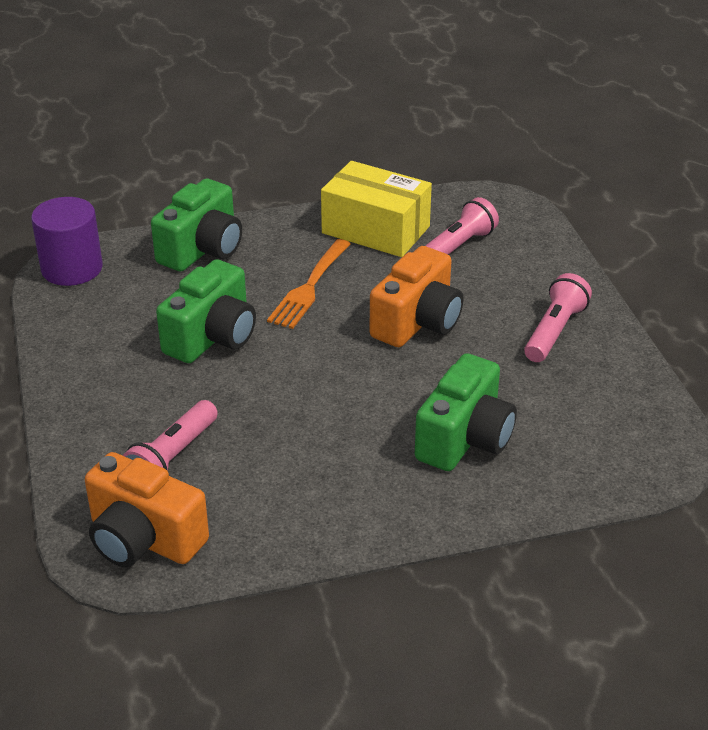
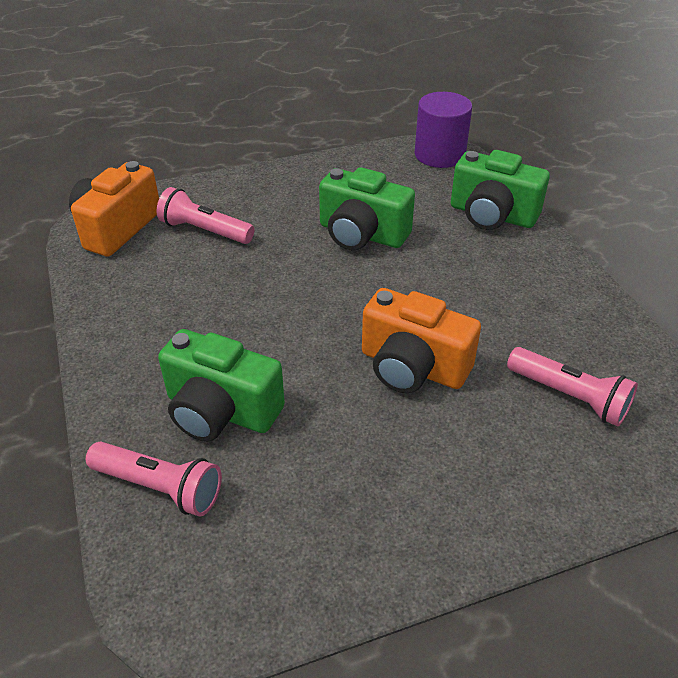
camera: 85 degrees right, 5 degrees up
(309, 287) = (452, 285): orange fork -> none
(375, 230) = (576, 326): yellow box -> none
(554, 331) = (421, 495): pink flashlight -> pink flashlight (160, 487)

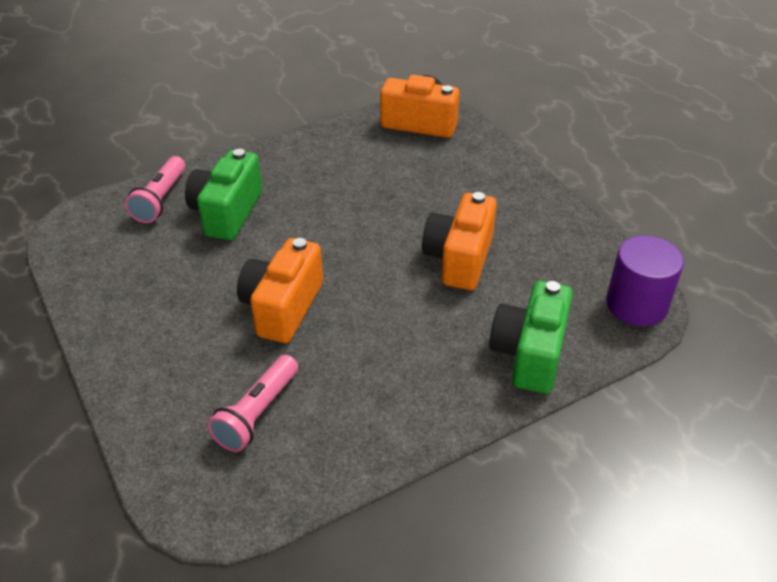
camera: 80 degrees right, 0 degrees up
(205, 231) = (432, 166): pink flashlight -> none
(362, 234) = (459, 259): green camera -> orange camera

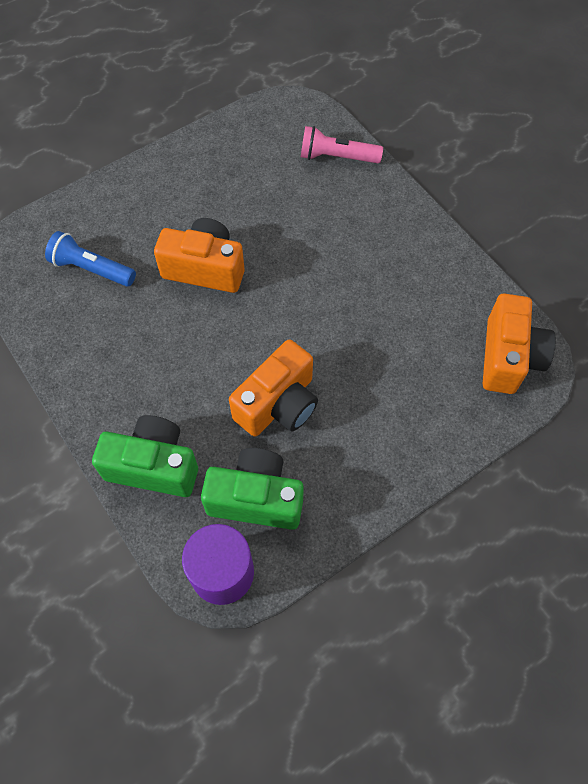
camera: 85 degrees right, 20 degrees up
(227, 212) = (325, 208): green camera -> green camera (256, 498)
(257, 413) = (91, 269): pink flashlight -> blue flashlight
(459, 259) = (278, 404): orange camera -> orange camera turned 120 degrees clockwise

